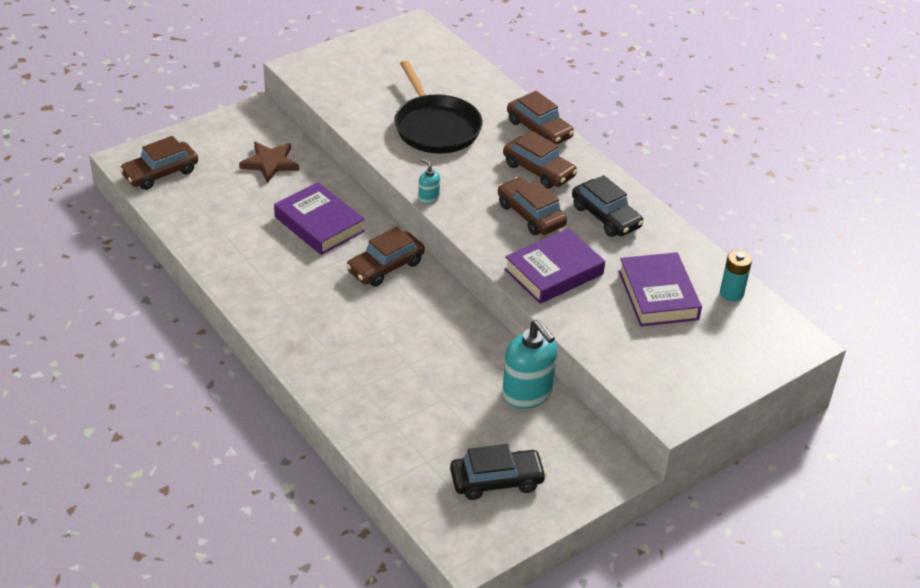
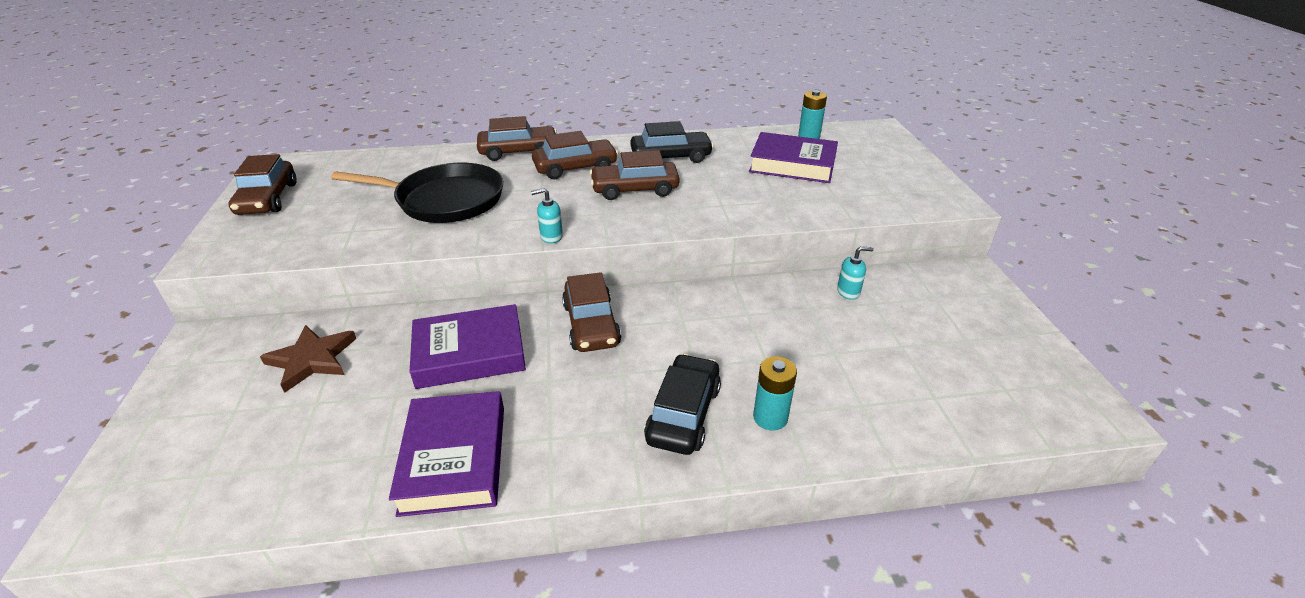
camera: 60 degrees left, 5 degrees down
(160, 173) = (181, 487): brown car -> brown car (268, 199)
(351, 380) = (770, 417): none -> turquoise battery
(496, 481) = (976, 353): black car -> black car (683, 414)
(527, 393) = (848, 292): turquoise soap dispenser -> turquoise soap dispenser, size x0.47
(554, 272) = (727, 201): purple book -> purple book (454, 458)

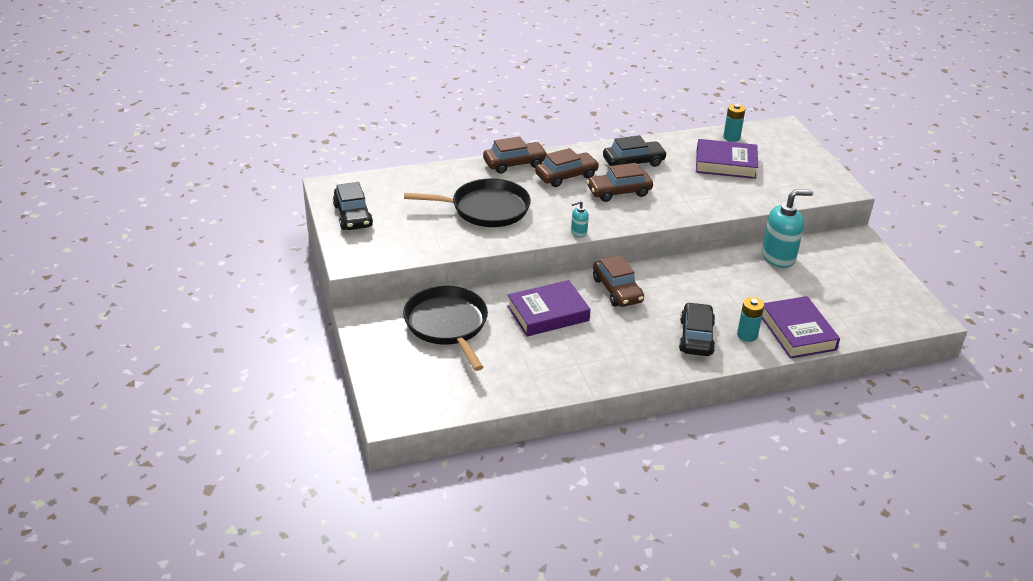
camera: 10 degrees left, 0 degrees up
(268, 199) = (353, 216): brown car -> black car
(312, 360) = (447, 325): brown star -> black pan
(454, 458) = (574, 370): purple book -> purple book (797, 332)
(848, 292) = (778, 257): turquoise soap dispenser -> turquoise soap dispenser, size x2.14

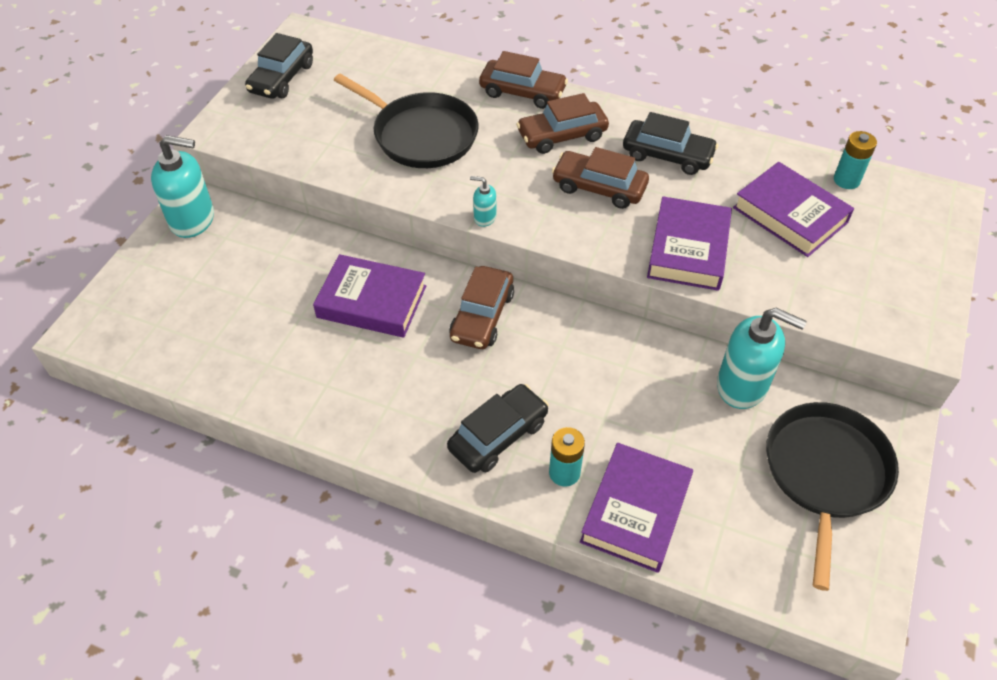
camera: 40 degrees right, 15 degrees up
(376, 327) = (193, 220): none -> turquoise soap dispenser
(447, 325) = (258, 256): black pan -> black pan (825, 474)
(566, 176) = (562, 135): brown car -> brown car turned 150 degrees clockwise
(699, 200) = (688, 249): none -> purple book

